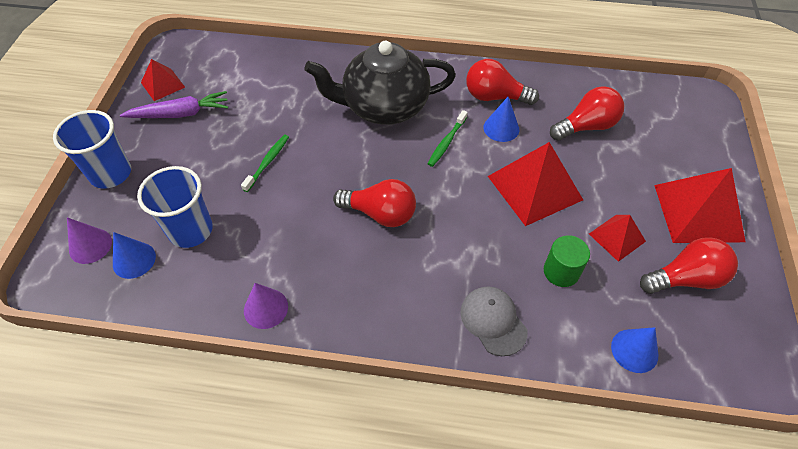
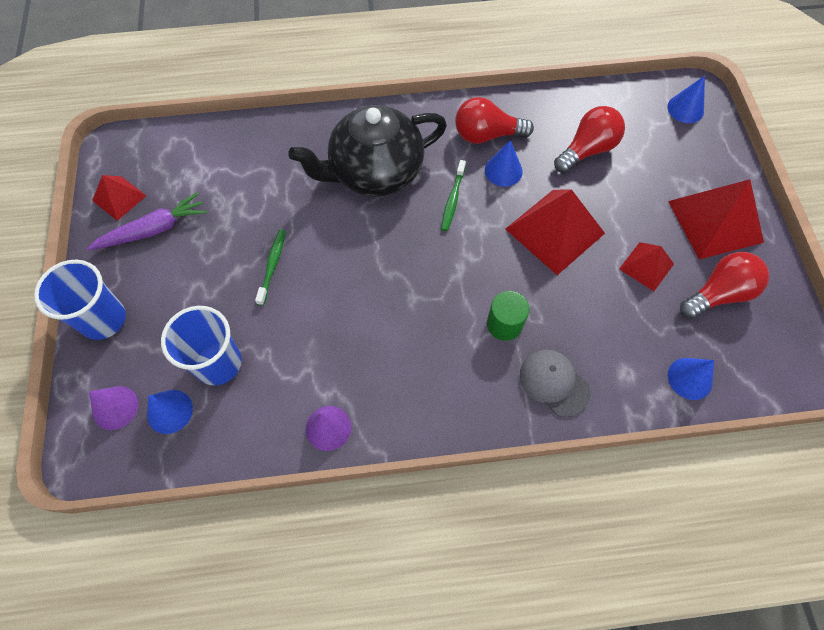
camera: 15 degrees left, 10 degrees up
(380, 214) = (410, 296): red light bulb -> none
(561, 271) = (603, 315): green cylinder -> green cylinder (504, 324)
(692, 110) = (685, 109): none -> blue cone

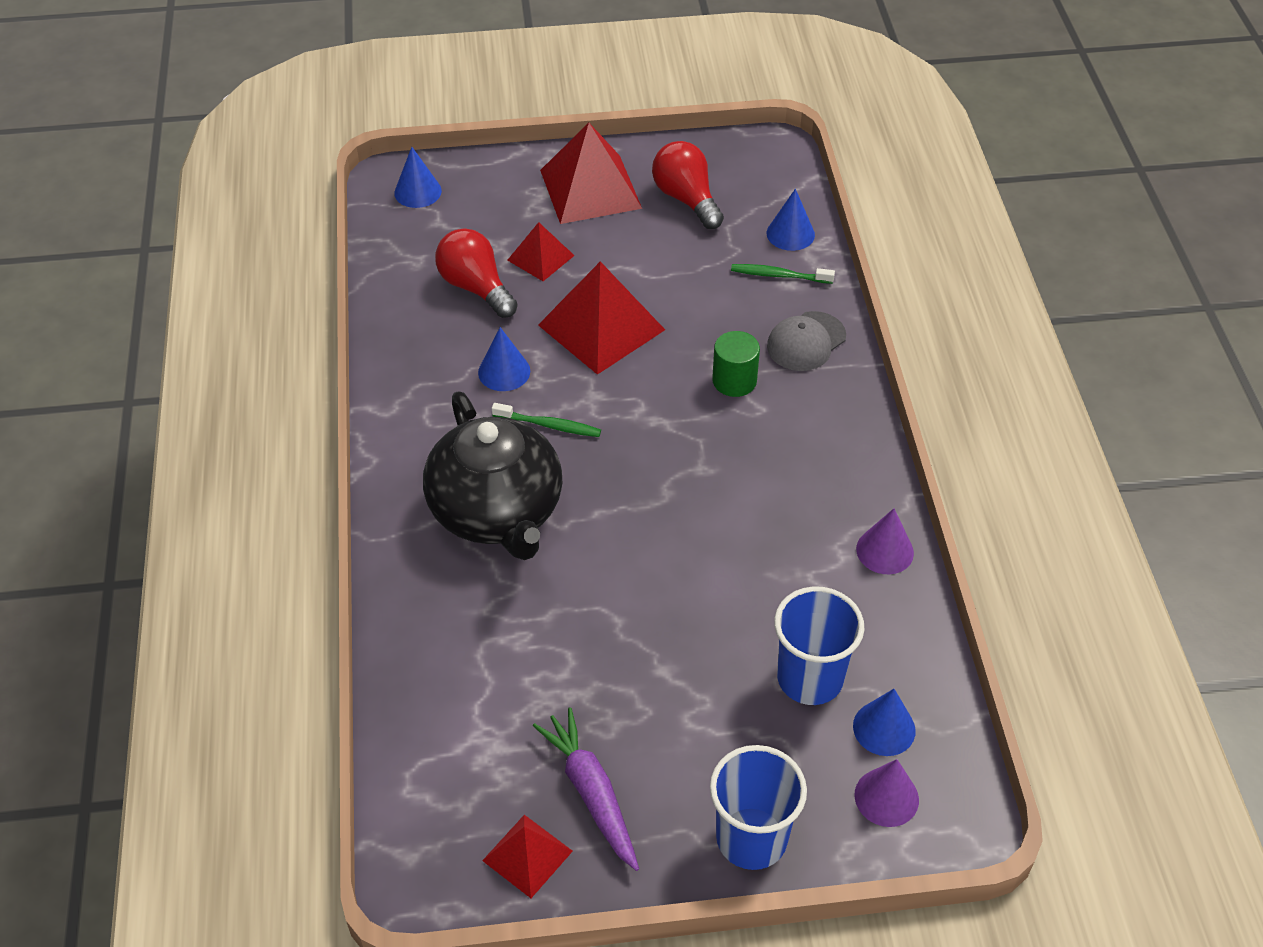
camera: 90 degrees left, 15 degrees down
(272, 265) = (655, 627): green toothbrush -> green toothbrush (779, 275)
(486, 135) = (441, 386): red light bulb -> none
(646, 266) = (651, 252): red pyramid -> red pyramid (540, 257)

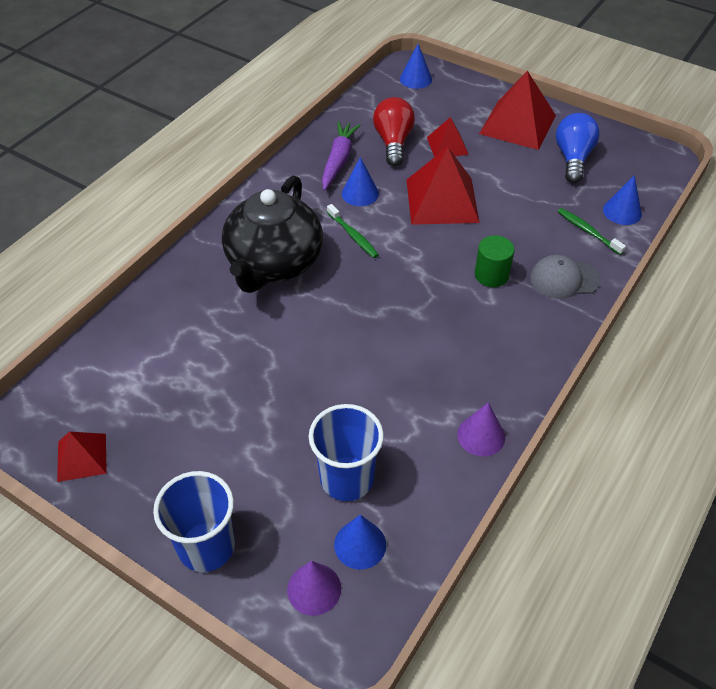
camera: 40 degrees right, 0 degrees up
(591, 793) = (151, 449): purple carrot -> purple carrot (338, 160)
(686, 199) = (573, 158): red light bulb -> blue light bulb

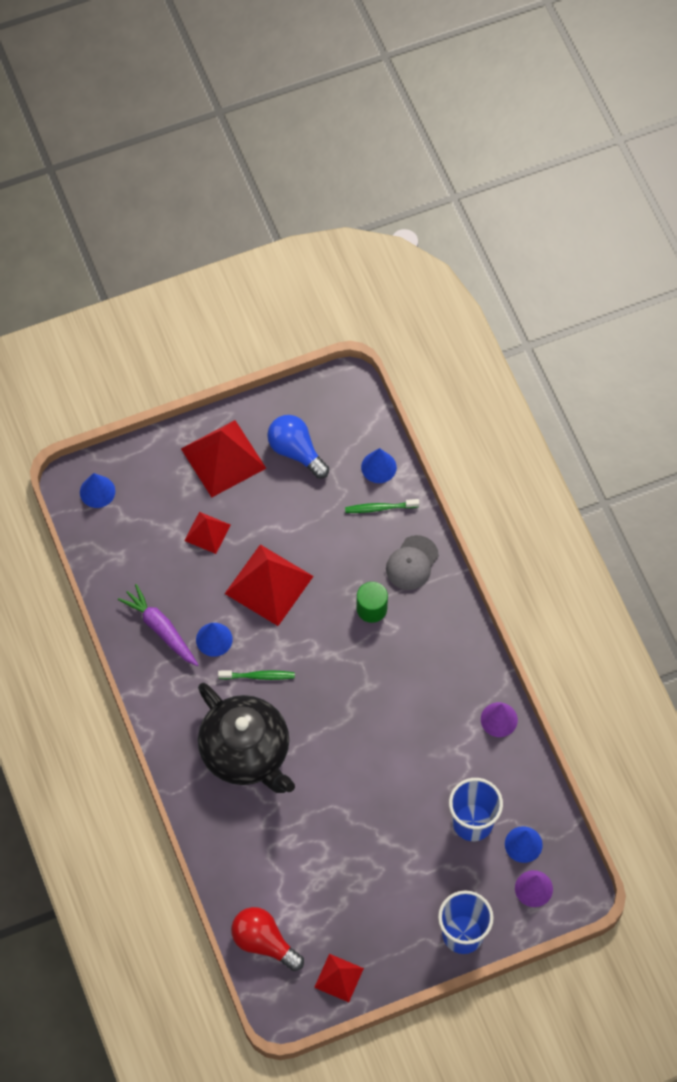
camera: 55 degrees left, 15 degrees up
(393, 142) = (170, 571): red light bulb -> red light bulb (264, 942)

